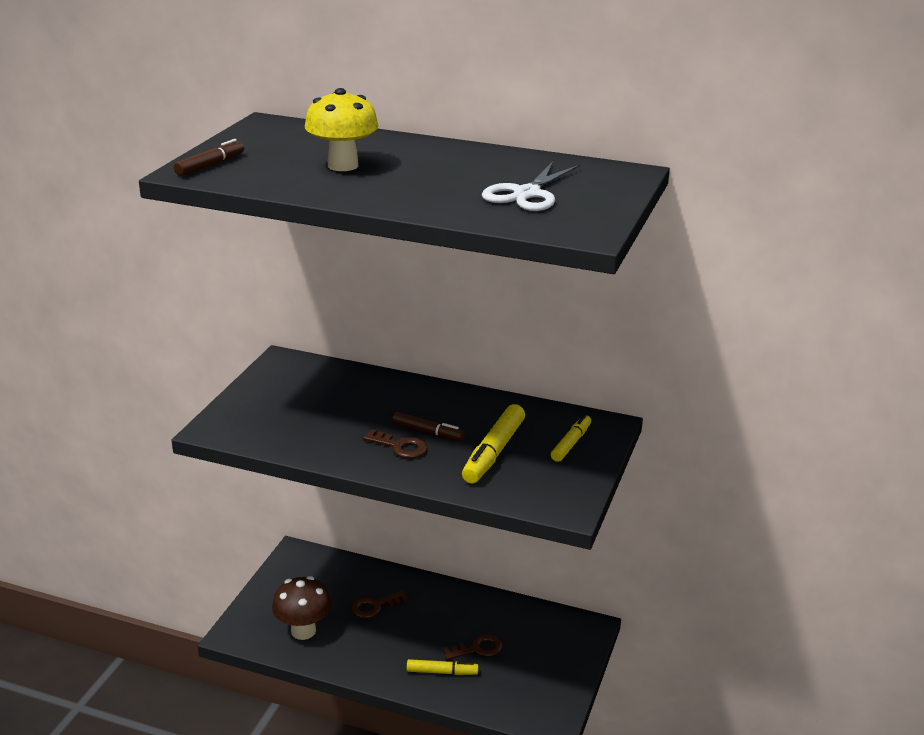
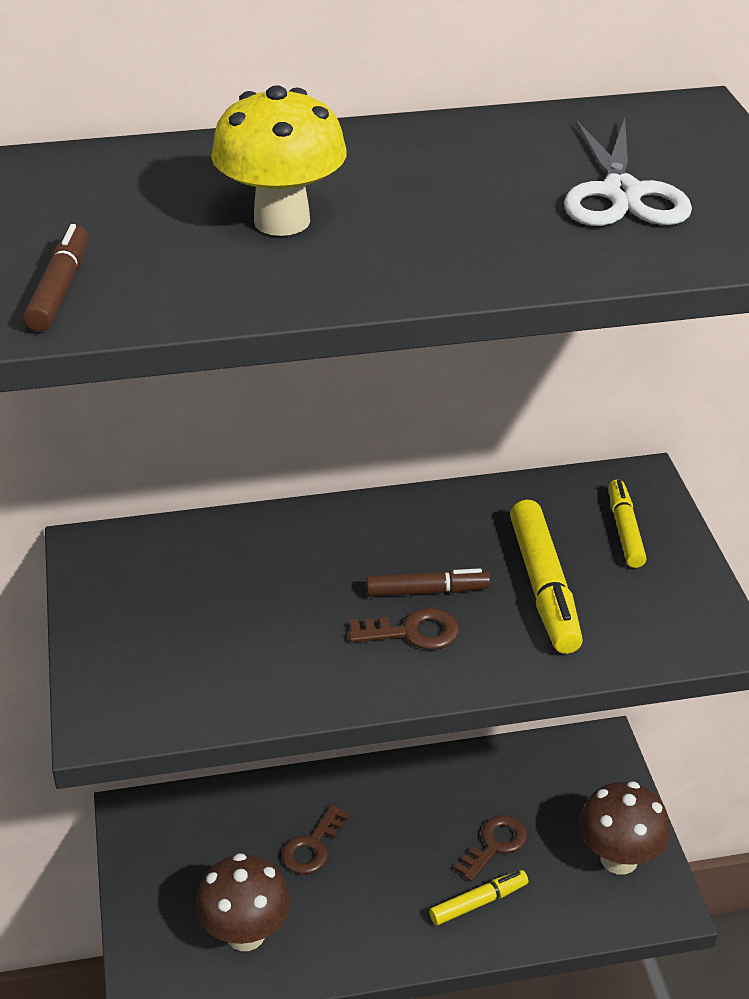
camera: 30 degrees left, 10 degrees up
(546, 687) = (619, 859): none -> brown mushroom

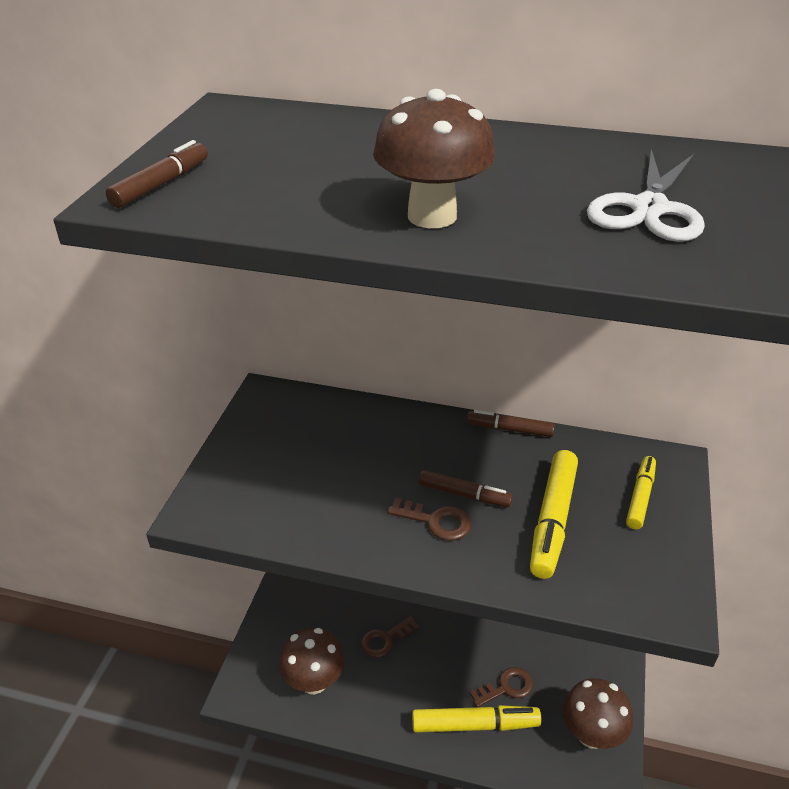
camera: 25 degrees right, 0 degrees up
(282, 221) = (357, 173): yellow mushroom -> none
(410, 255) = (432, 216): none -> brown mushroom
(435, 497) = (510, 429): none -> brown marker
(478, 902) = (475, 724): yellow marker -> yellow marker, size x1.62

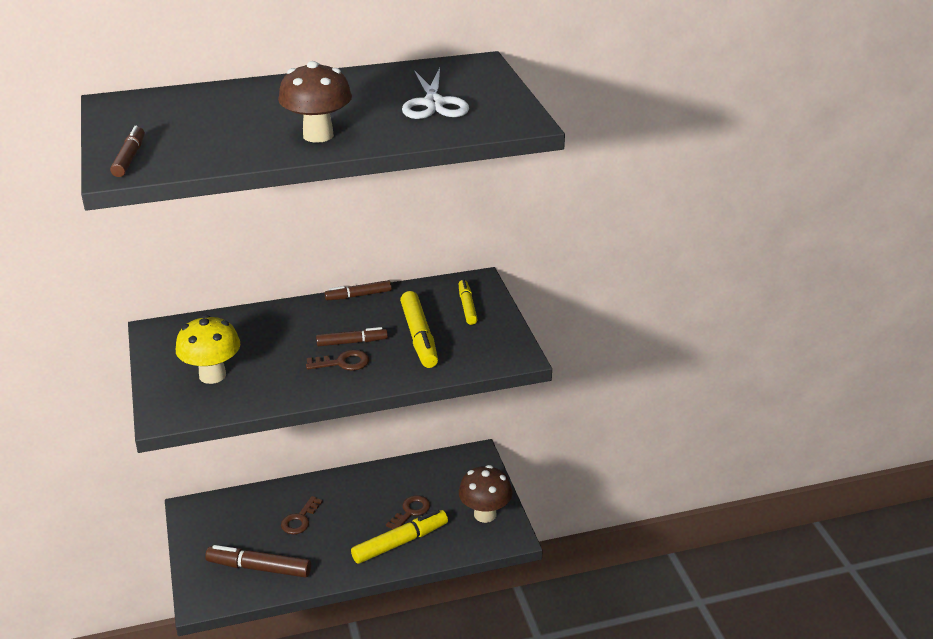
camera: 30 degrees left, 5 degrees down
(281, 477) = (212, 375): none -> yellow mushroom
(314, 681) = (259, 568): brown mushroom -> brown marker

